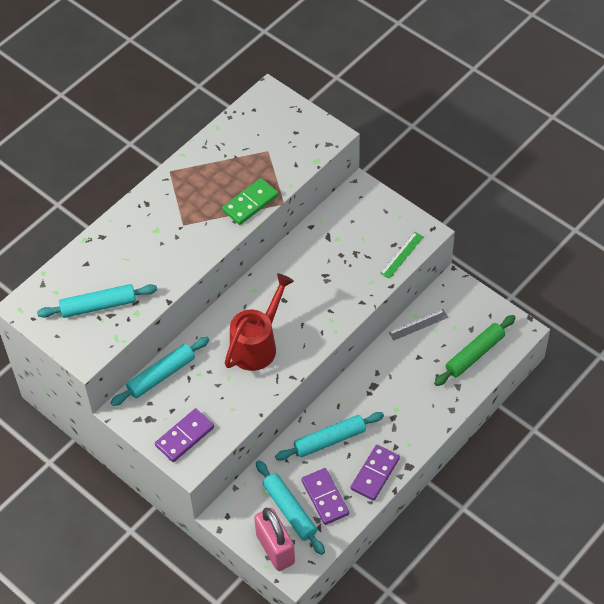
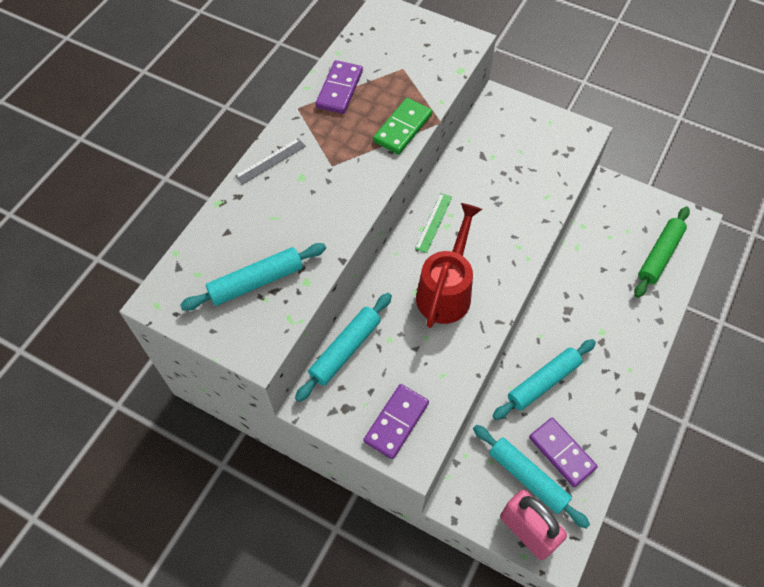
camera: 15 degrees left, 5 degrees up
(375, 474) = (607, 412): purple domino -> purple domino (339, 89)
(402, 255) = (568, 161): green ruler -> green ruler (433, 222)
(418, 325) = (590, 235): grey ruler -> grey ruler (270, 161)

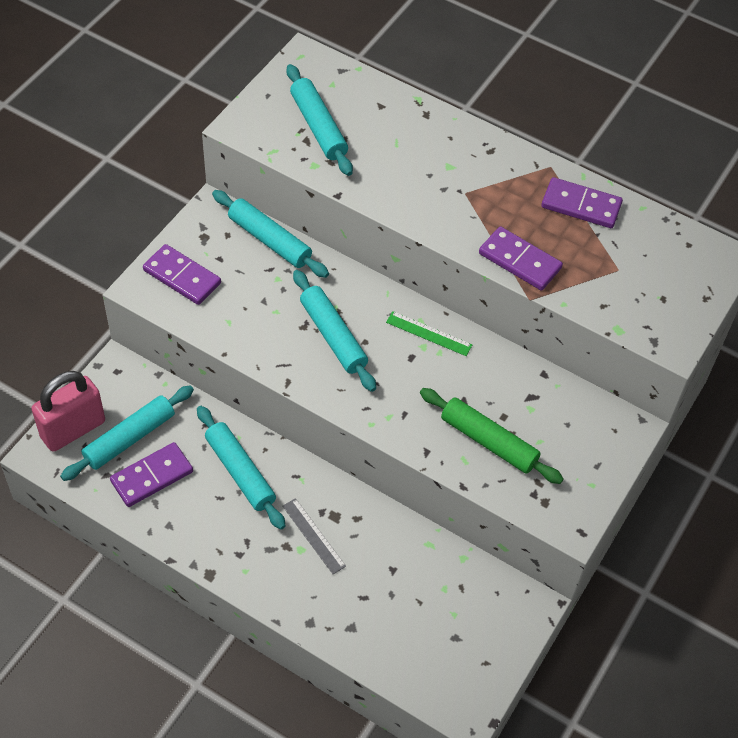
camera: 90 degrees right, 5 degrees down
(270, 161) = (472, 141): grey ruler -> grey ruler (313, 536)
(402, 128) = (520, 261): green domino -> purple domino
(446, 290) = (333, 336): red watering can -> turquoise rolling pin
(659, 255) = (410, 646): green rolling pin -> green rolling pin (488, 441)

